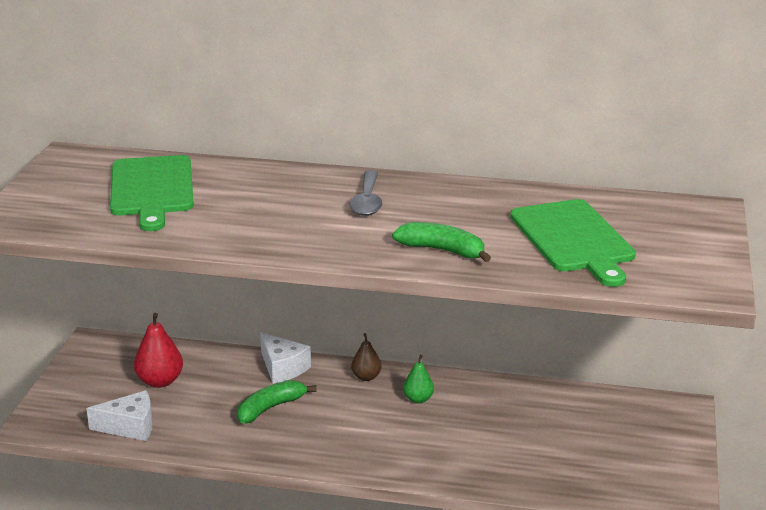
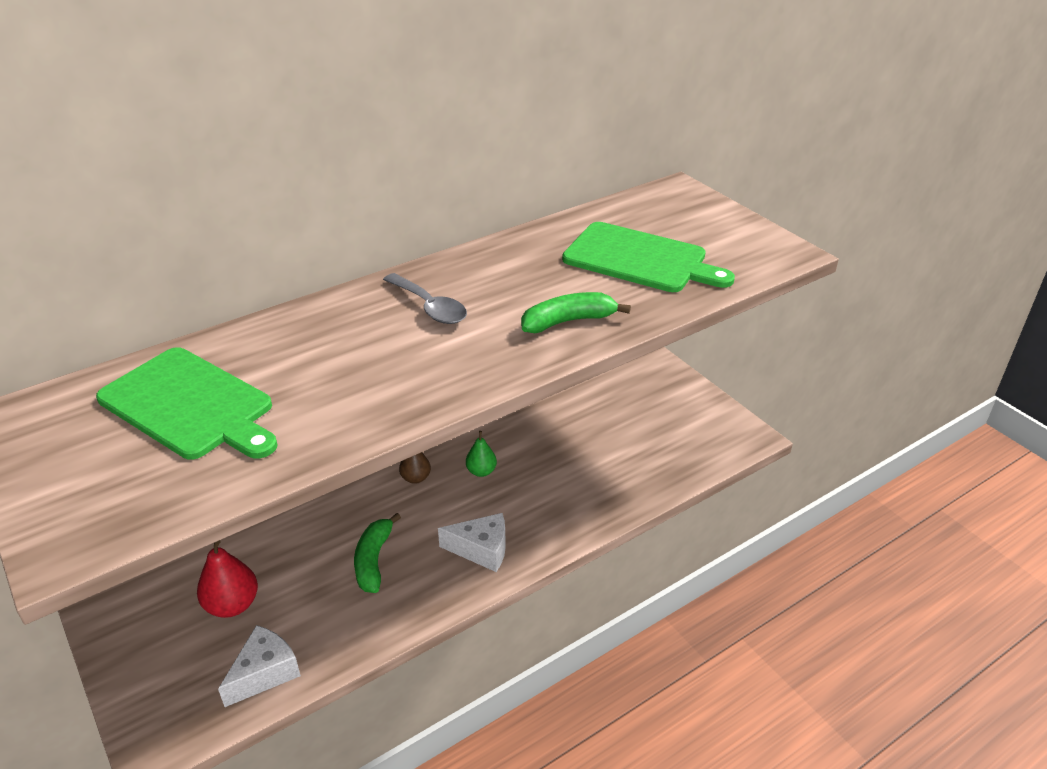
camera: 45 degrees left, 10 degrees up
(282, 368) = (333, 515): white cheese -> white cheese (481, 550)

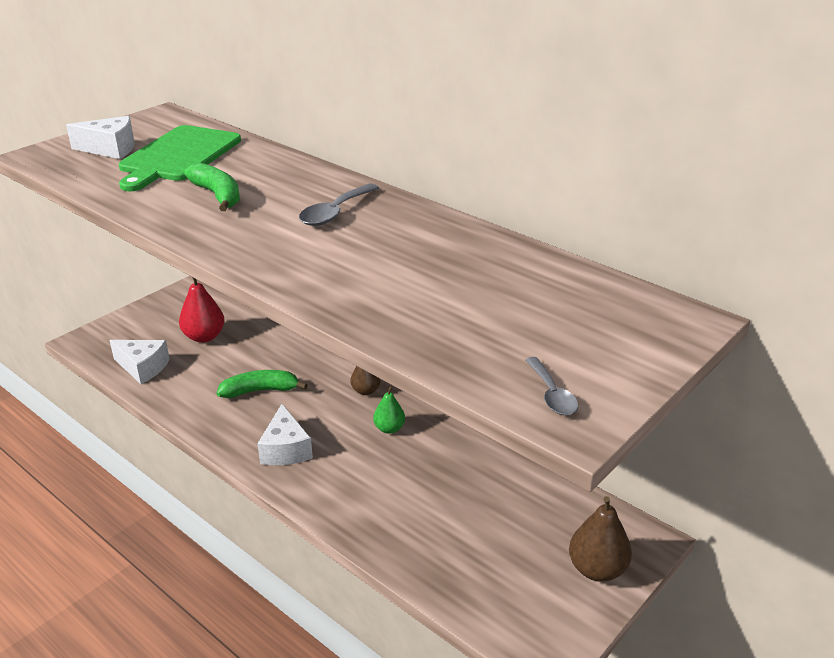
camera: 75 degrees right, 5 degrees down
(108, 468) = (110, 149): none -> white cheese
(568, 321) = (336, 280): green banana -> green banana (217, 195)
(639, 259) = (484, 309): green cutting board -> none
(680, 394) = (597, 569): none -> brown pear
(757, 254) = (551, 394): none -> grey spoon

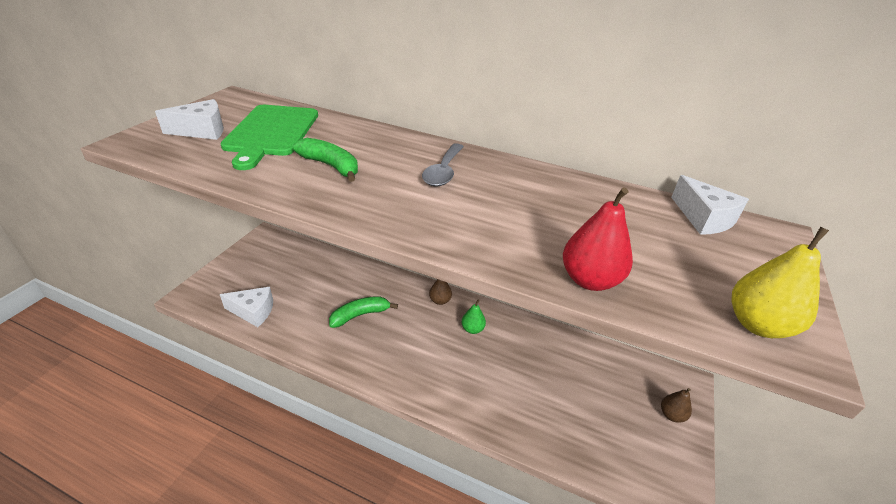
camera: 20 degrees left, 5 degrees up
(204, 337) = (294, 275): red pear -> red pear (589, 280)
(285, 449) = (404, 363): white cheese -> white cheese (703, 218)
(551, 394) = (757, 325): grey spoon -> yellow pear
(597, 569) = (671, 415): brown pear -> brown pear, size x0.63

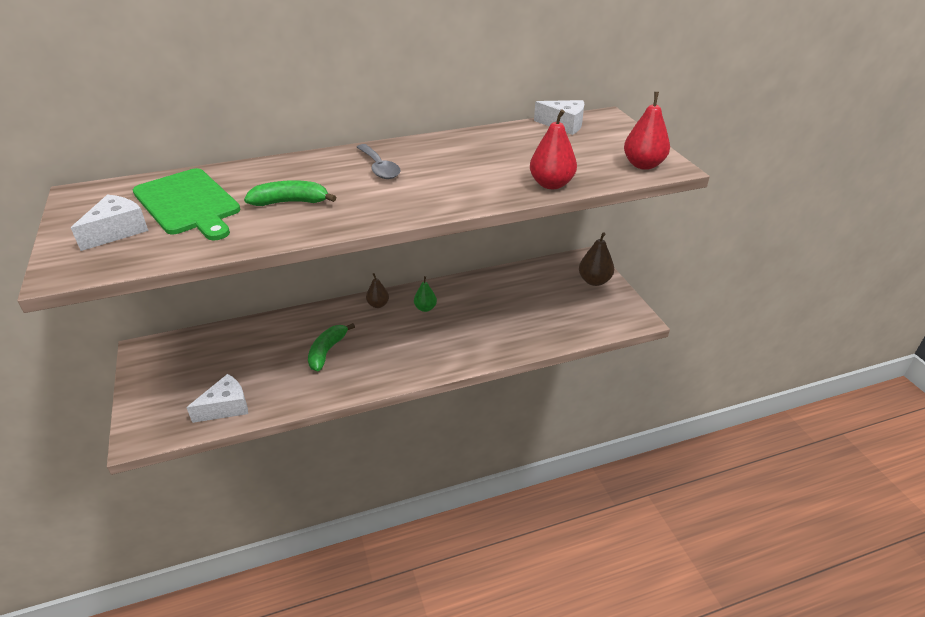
camera: 40 degrees left, 0 degrees up
(671, 415) = (594, 281): brown pear -> brown pear, size x1.59
(757, 325) = (643, 165): yellow pear -> red pear

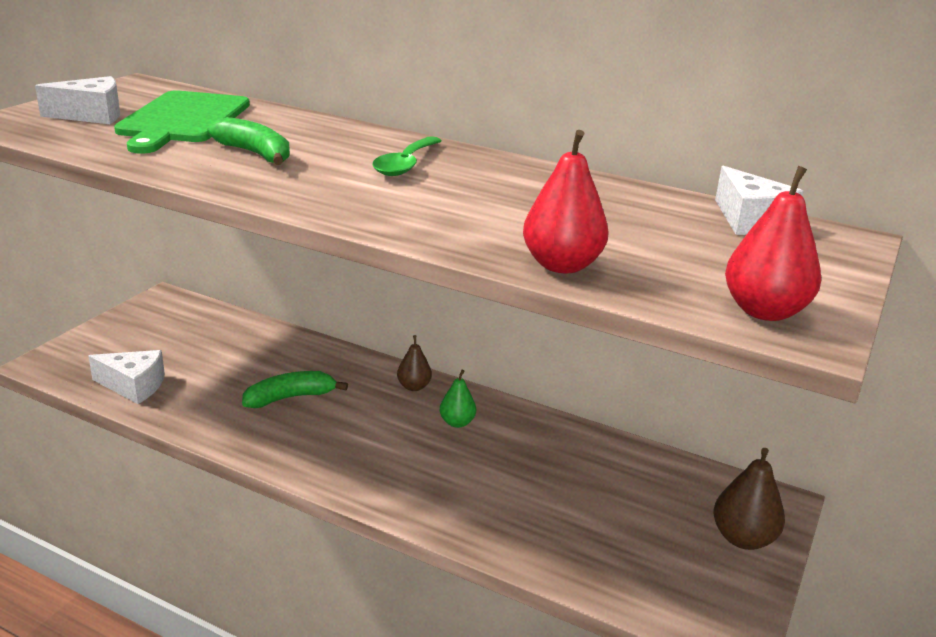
camera: 45 degrees right, 10 degrees down
(379, 168) = (406, 164): grey spoon -> green spoon

